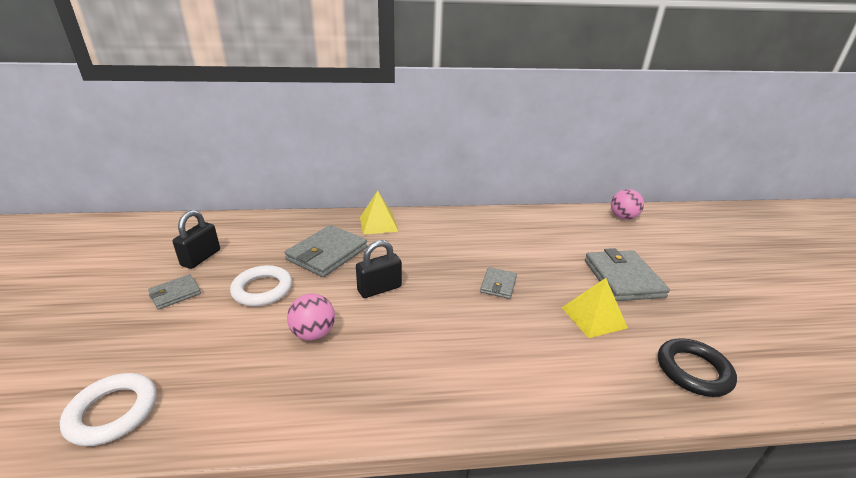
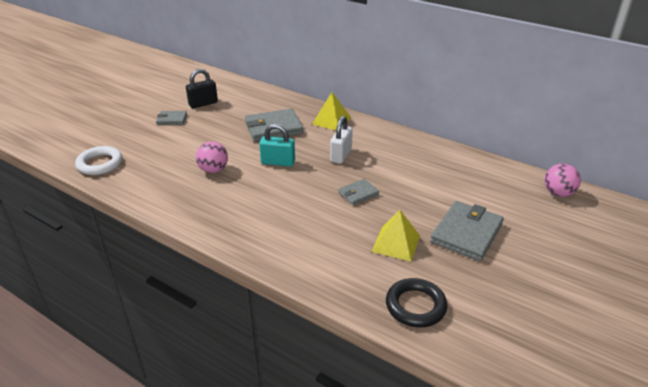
camera: 40 degrees right, 5 degrees up
(262, 289) = (214, 135): white ring -> none
(379, 289) = (278, 162): black padlock -> turquoise padlock
(432, 254) = (341, 155): none -> white padlock

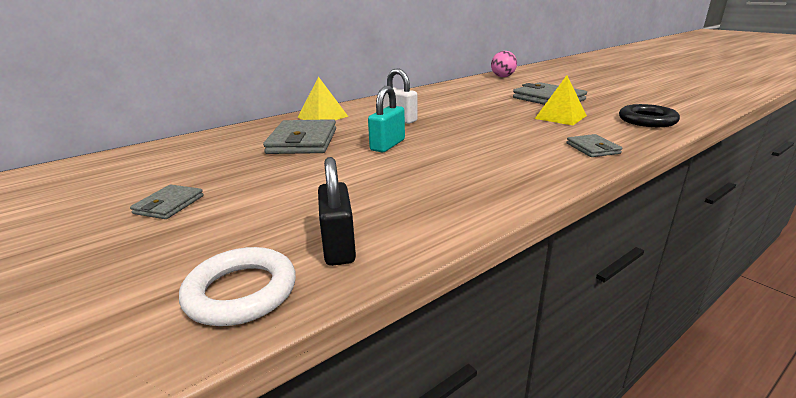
camera: 70 degrees left, 10 degrees down
(203, 104) = (158, 177): black padlock -> black padlock (338, 246)
(213, 170) = (373, 181): pink ball -> none
(358, 193) = (476, 120): grey wallet -> grey wallet (592, 148)

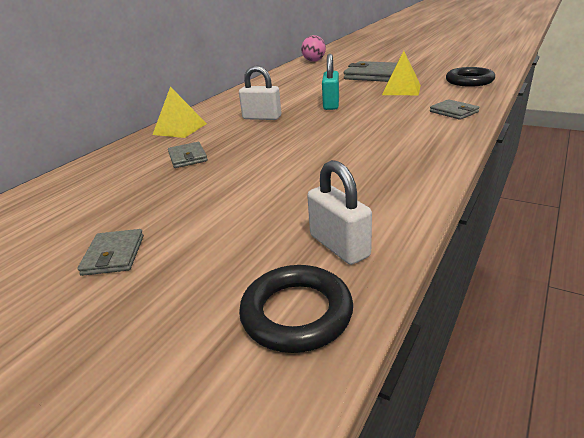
camera: 20 degrees left, 5 degrees up
(241, 292) = (296, 313): white ring -> black ring
(303, 141) = (188, 157): grey wallet -> grey wallet, size x0.54
(338, 246) = (339, 246): black padlock -> white padlock
(387, 145) = (278, 144): turquoise padlock -> turquoise padlock (331, 104)

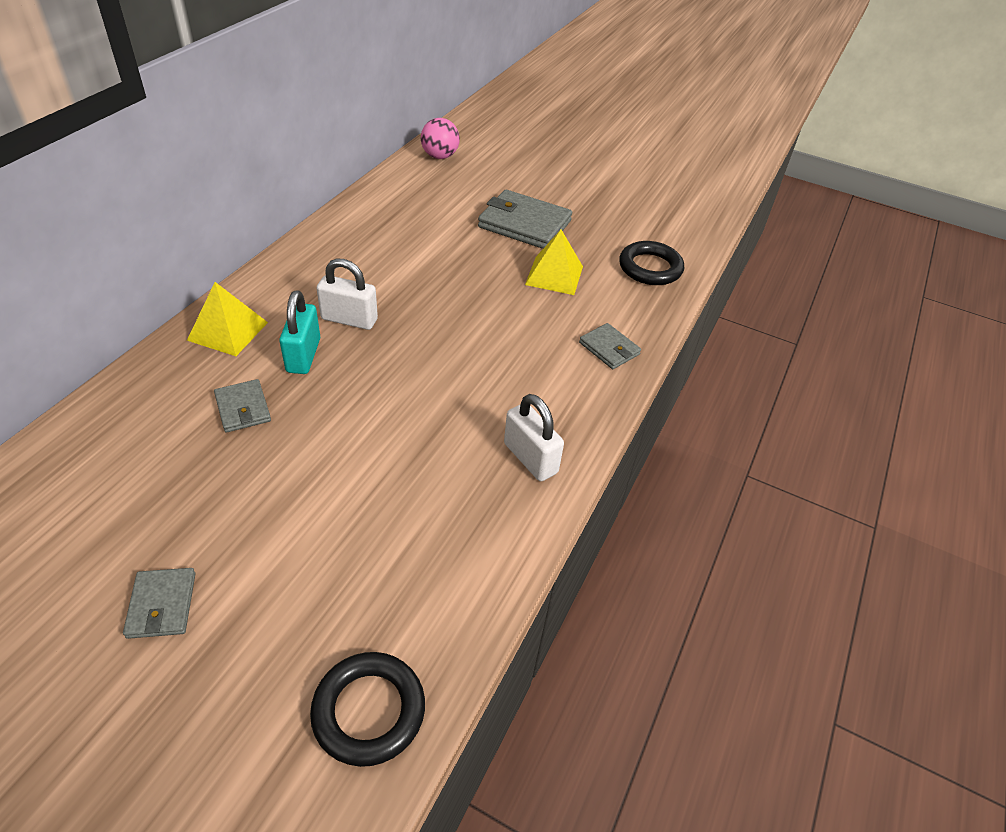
camera: 10 degrees left, 15 degrees up
(331, 104) = (450, 299): turquoise padlock -> turquoise padlock (303, 355)
(339, 246) = (424, 611): white padlock -> white padlock (530, 458)

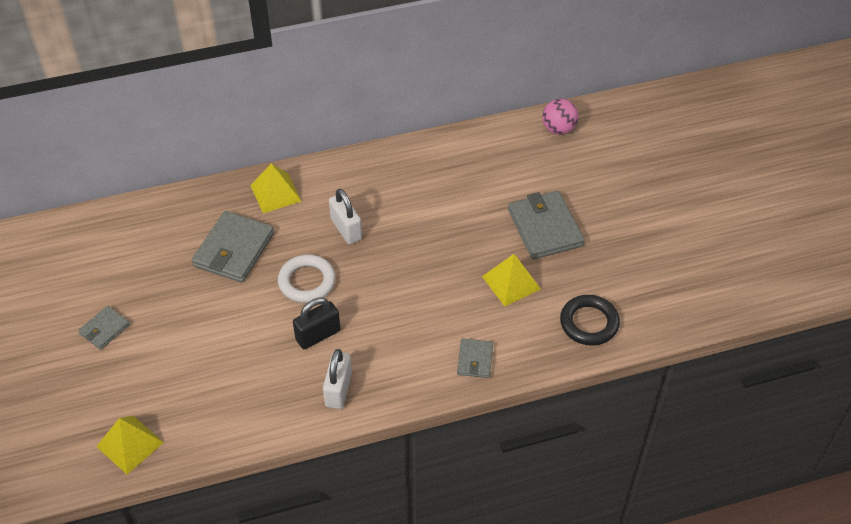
camera: 50 degrees right, 5 degrees up
(243, 408) = (234, 249): grey wallet -> grey wallet, size x1.85
(303, 355) = (296, 237): turquoise padlock -> none
(368, 386) = (307, 282): none -> white ring
(369, 711) = (130, 444): black ring -> yellow pyramid
(443, 425) = (318, 335): none -> black padlock

